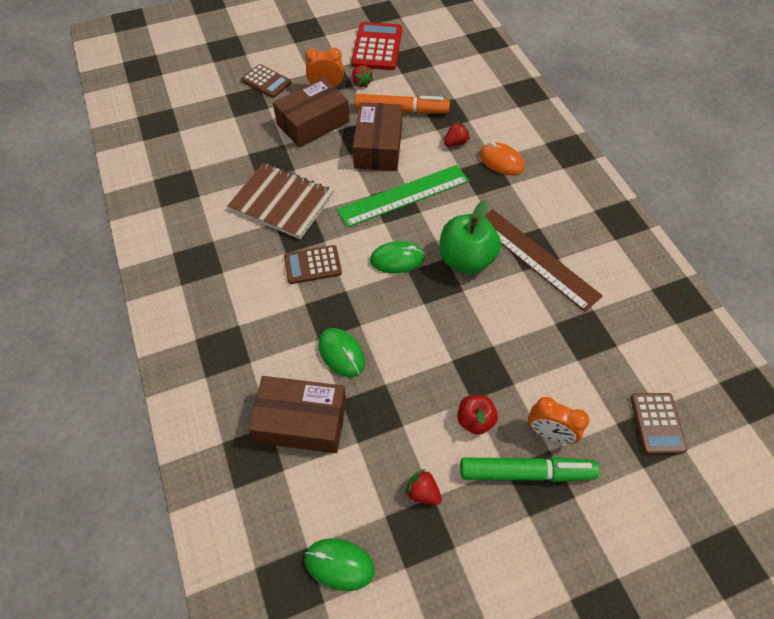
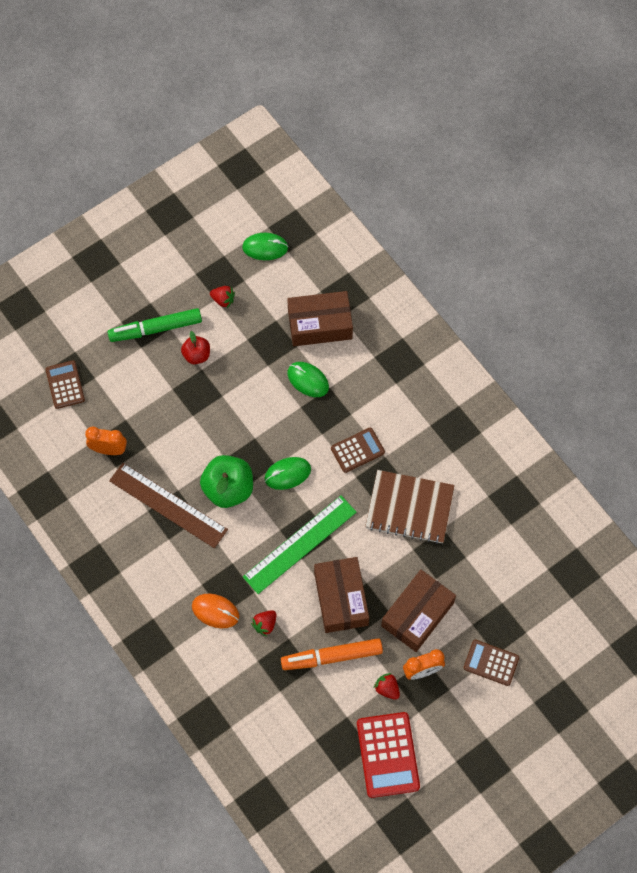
camera: 165 degrees right, 10 degrees up
(549, 433) = (142, 359): orange clock -> orange clock (109, 449)

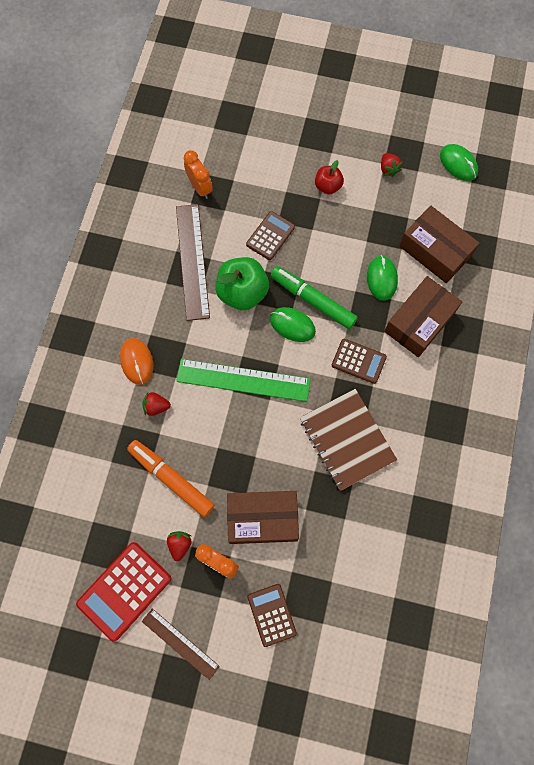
camera: 50 degrees right, 5 degrees up
(65, 385) = (223, 120): brown calculator -> brown calculator (270, 236)
(155, 329) = (322, 143): green marker -> green marker (313, 300)
(341, 598) = (225, 447): brown box -> brown box (419, 322)
(459, 743) = (180, 643): none -> brown ruler

